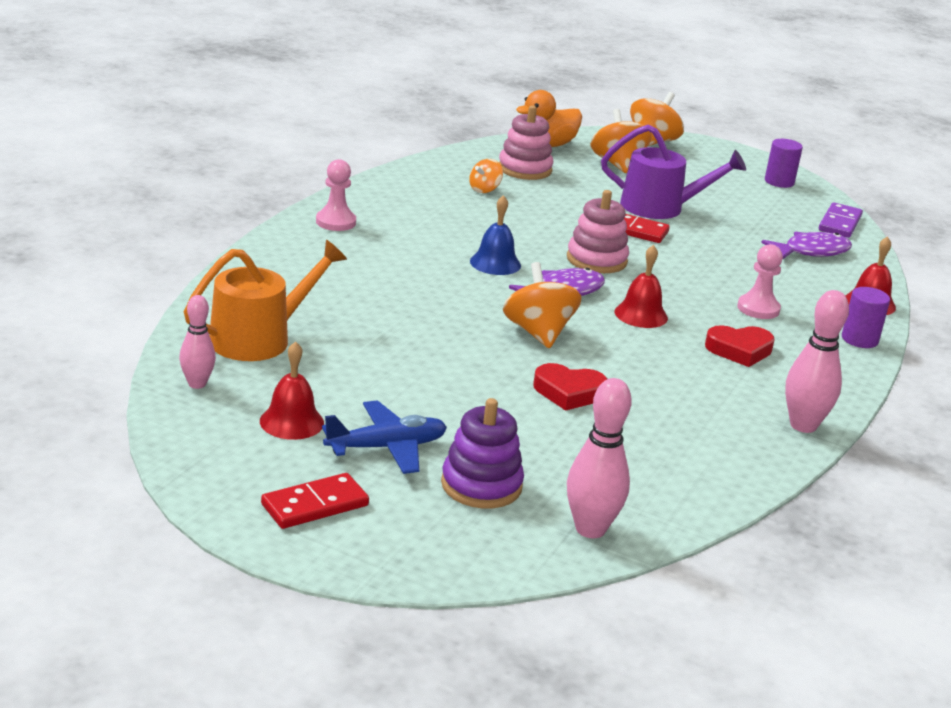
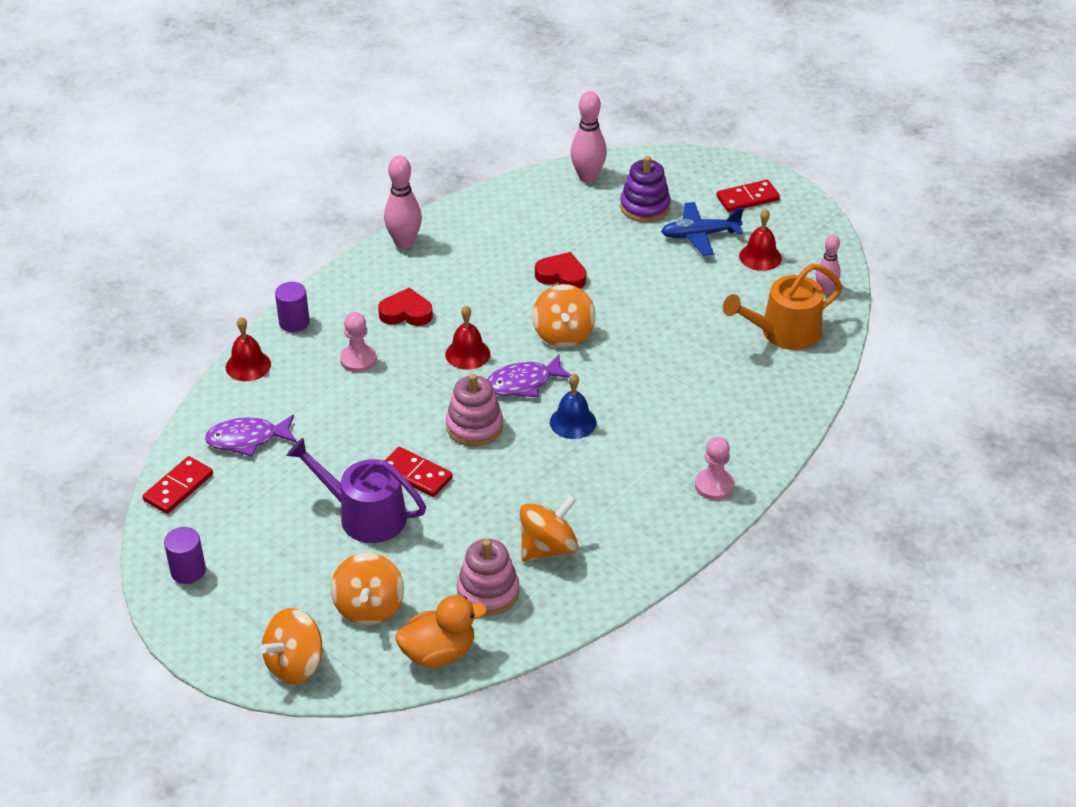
camera: 165 degrees left, 15 degrees up
(484, 189) = (548, 547): orange spinning top -> orange spinning top, size x1.77
(839, 223) = (178, 487): purple domino -> red domino

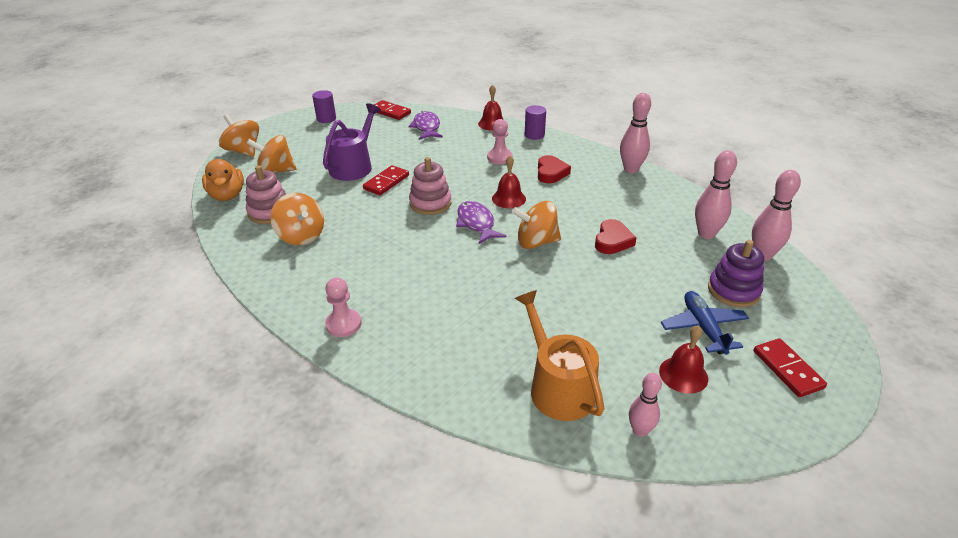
camera: 90 degrees right, 5 degrees down
(549, 207) = (706, 234): none -> pink bowling pin
(573, 422) = (431, 247): blue bell -> none

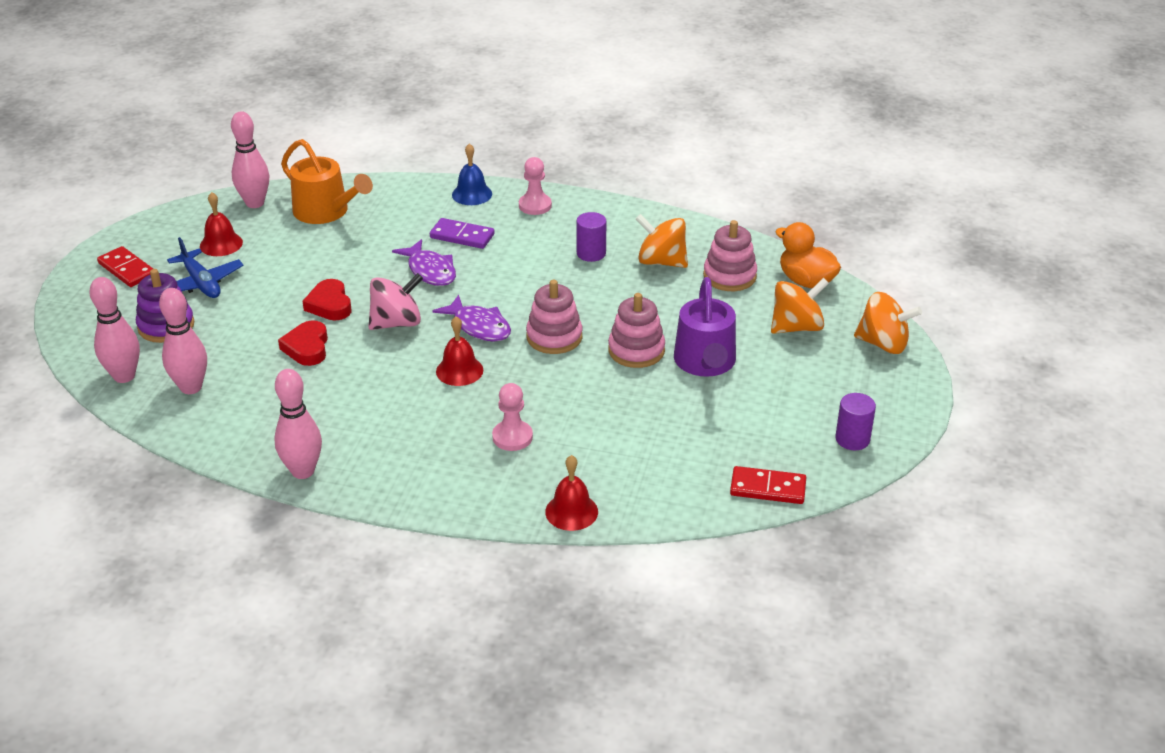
camera: 155 degrees right, 0 degrees up
(386, 182) = (636, 350): red domino -> pink stacking toy
(391, 361) = (472, 194): none -> blue bell
(426, 127) = (673, 468): purple fish -> purple fish (430, 271)
(436, 309) = (462, 236): none -> purple domino
(534, 135) = (484, 504): purple cylinder -> purple cylinder (591, 253)
(536, 242) = (397, 323): orange spinning top -> pink spinning top
(551, 173) = (421, 429): red heart -> red heart (329, 305)
(640, 430) = (255, 203): pink bowling pin -> pink bowling pin, size x1.57

